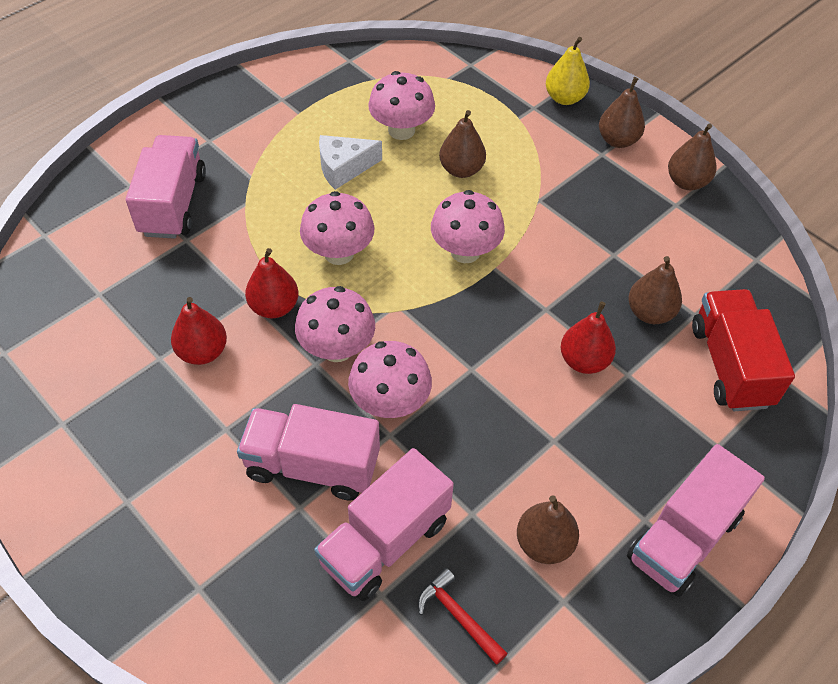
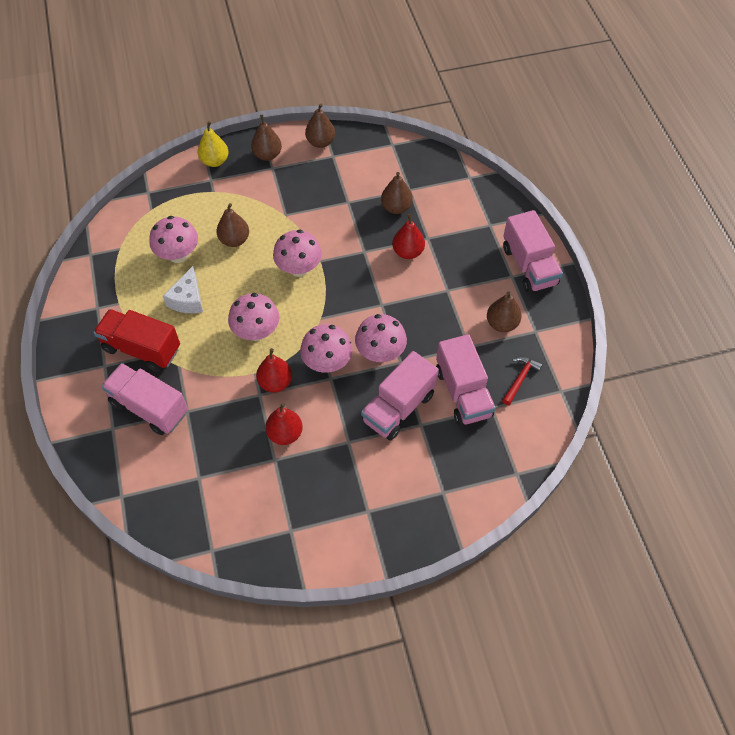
camera: 60 degrees left, 5 degrees up
(458, 616) = (520, 379): red hammer -> red hammer turned 135 degrees clockwise
(730, 365) = (448, 193): red truck -> red truck (141, 349)

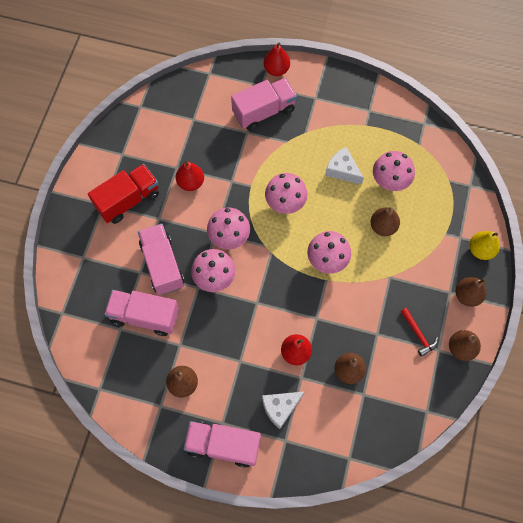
camera: 120 degrees right, 10 degrees up
(141, 349) = (315, 124): red truck -> red truck (128, 200)
(275, 382) = (234, 195): red pear -> red pear (276, 69)
(465, 240) = (280, 408): none -> white cheese
(520, 379) = (128, 365): red hammer -> red hammer (418, 334)

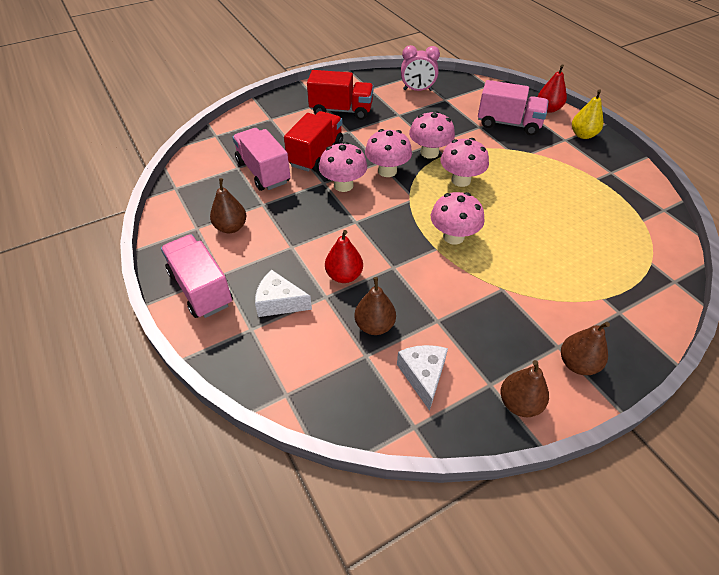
camera: 45 degrees right, 20 degrees down
(161, 125) = (417, 90): none -> pink clock
(162, 265) = (316, 154): pink truck -> red truck
(190, 182) = (398, 127): red pear -> none
(342, 170) = (539, 192): white cheese -> white cheese (423, 376)
(383, 226) = (537, 250): brown pear -> none
(390, 181) = (581, 225): pink mushroom -> pink mushroom (429, 153)
(418, 334) = (482, 354): red hammer -> none
(480, 250) = (636, 338): yellow pear -> yellow pear (583, 135)

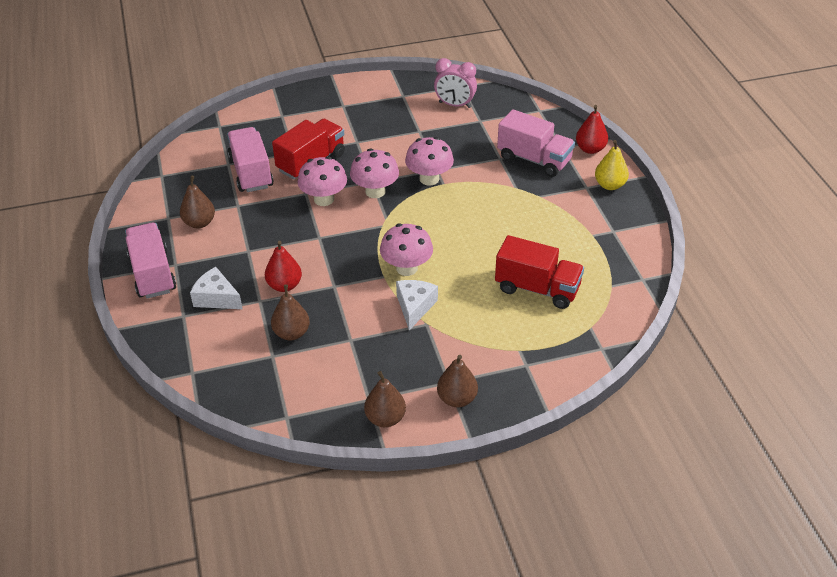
camera: 15 degrees right, 5 degrees down
(341, 110) = (359, 117): red truck -> red truck (537, 288)
(423, 376) = (313, 381): white cheese -> white cheese (414, 307)
(461, 180) = (446, 213): pink mushroom -> none

